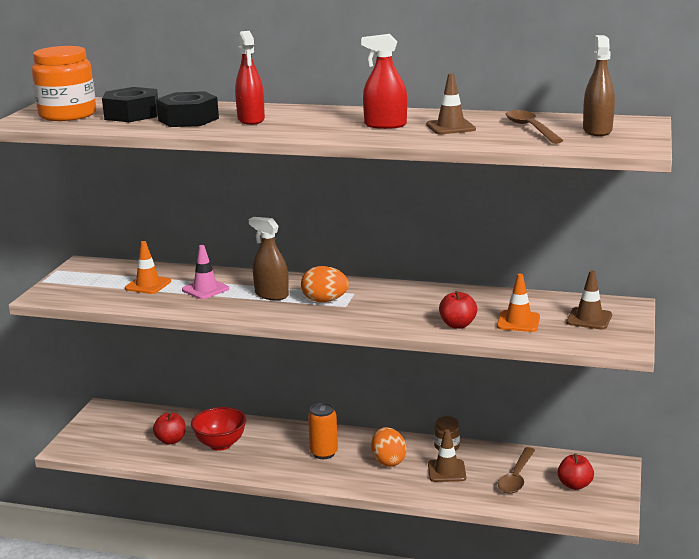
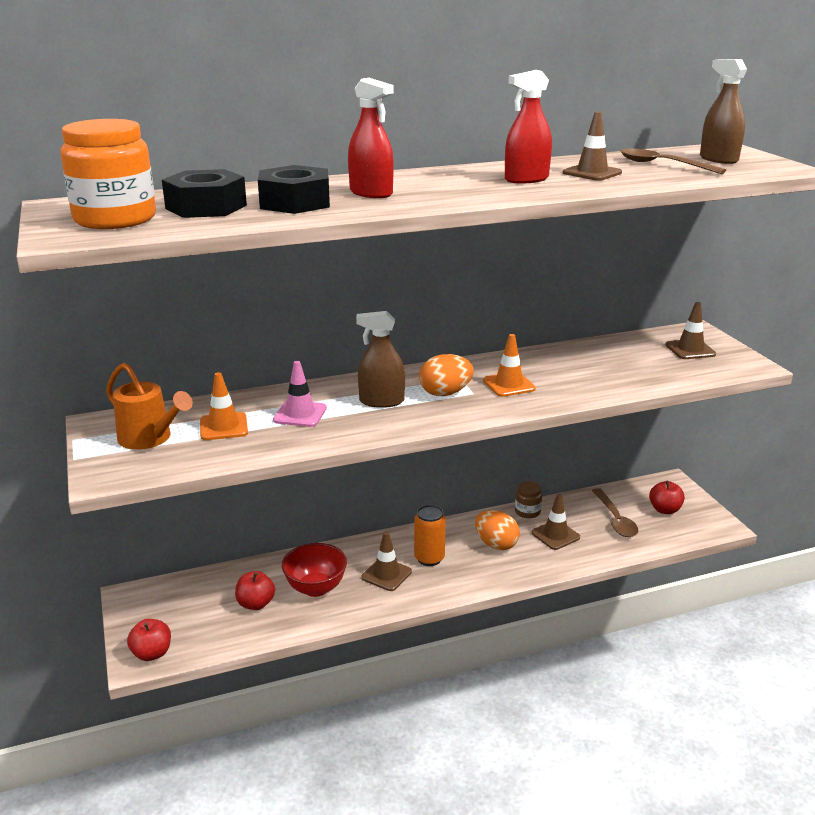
camera: 35 degrees left, 5 degrees up
(97, 280) = (149, 438): none -> orange watering can
(279, 453) = (386, 574): none -> brown traffic cone
(457, 325) = (601, 384): red apple -> red apple (152, 653)
(518, 322) = (644, 367): orange traffic cone -> orange traffic cone (509, 385)

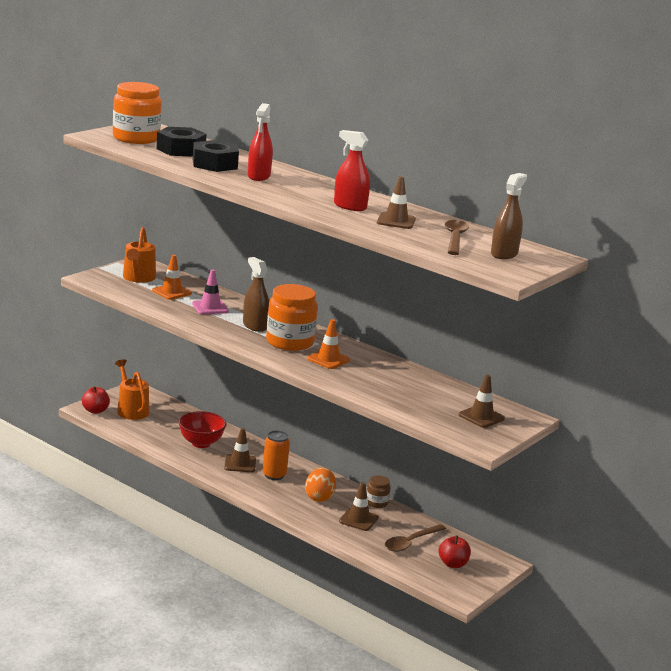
camera: 55 degrees right, 5 degrees down
(181, 618) = (131, 410): none -> orange watering can
(256, 604) = (166, 428): red apple -> none
(445, 393) = (290, 342): orange egg -> orange jar

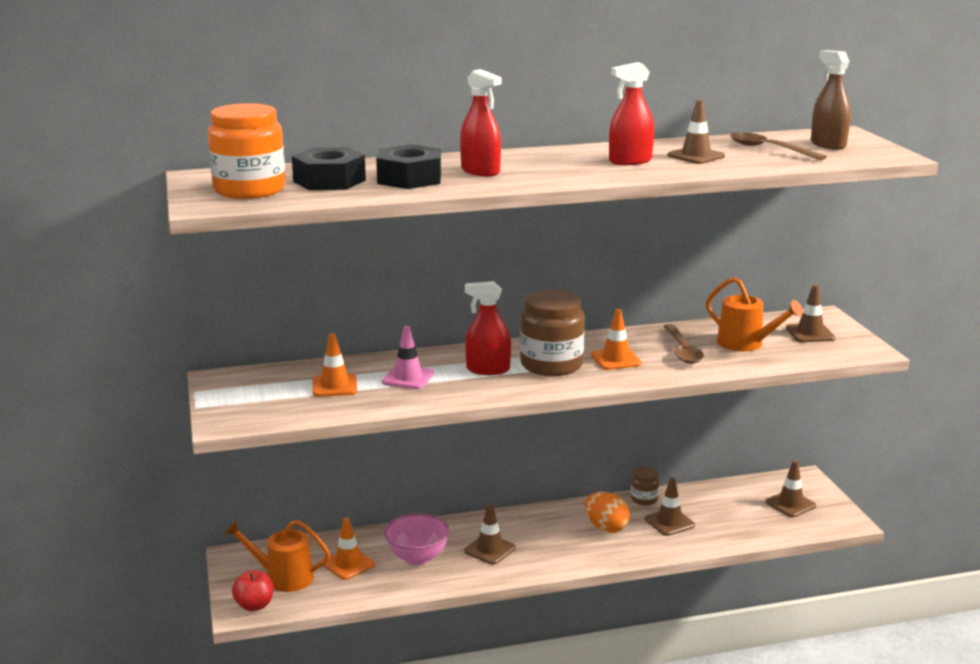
camera: 50 degrees left, 0 degrees up
(138, 278) = (265, 393): orange watering can -> orange watering can (745, 344)
(168, 424) = (348, 564): none -> orange traffic cone
(201, 443) = (417, 558): red bowl -> pink bowl
(255, 326) = (488, 369): brown spray bottle -> red spray bottle
(274, 475) = (535, 537): orange can -> none
(290, 342) = (551, 365): orange jar -> brown jar
(410, 543) = (735, 511): brown spoon -> brown spoon (682, 351)
(453, 564) = (790, 504): red apple -> brown traffic cone

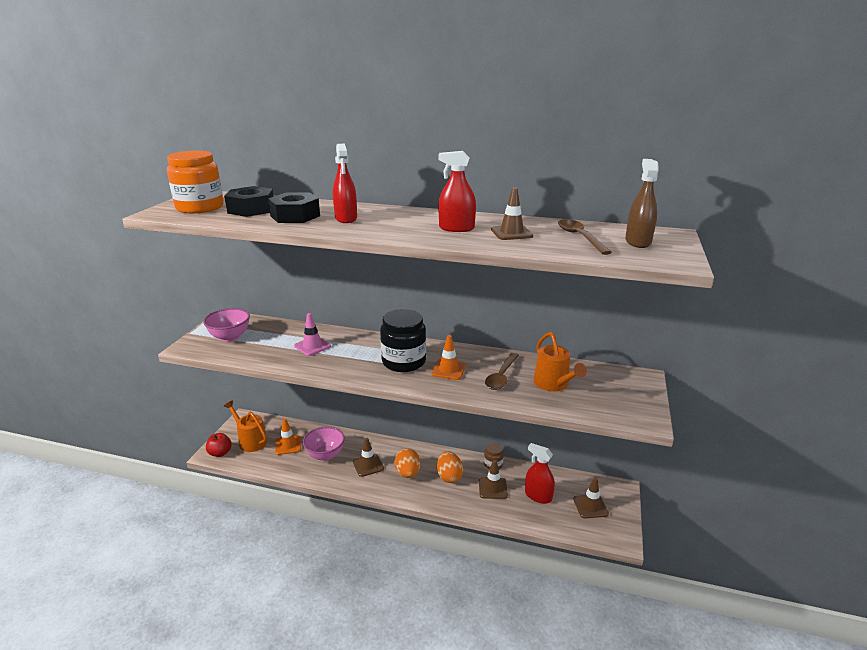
camera: 30 degrees right, 5 degrees up
(270, 397) = (230, 337): none -> pink bowl
(334, 386) = (269, 340): orange traffic cone -> none
(488, 369) = (363, 354): red spray bottle -> red spray bottle (538, 496)
(551, 365) = (404, 362): brown jar -> black jar
(551, 541) = (407, 473): none -> orange egg
(810, 333) = (614, 390): brown traffic cone -> none

